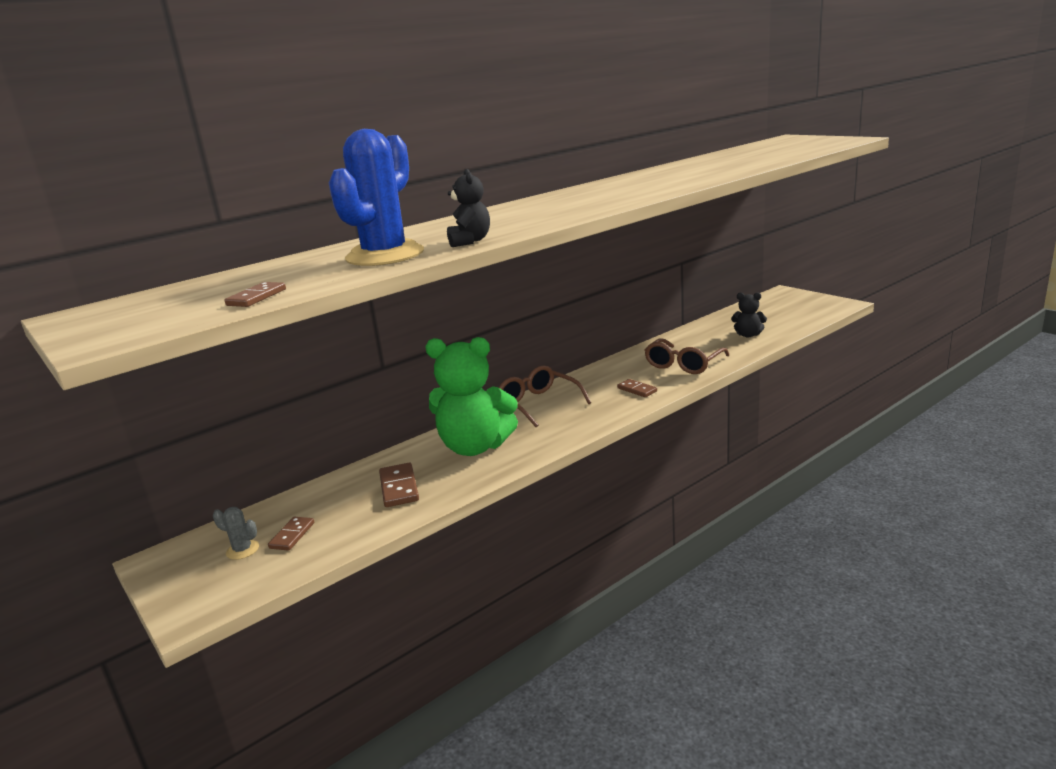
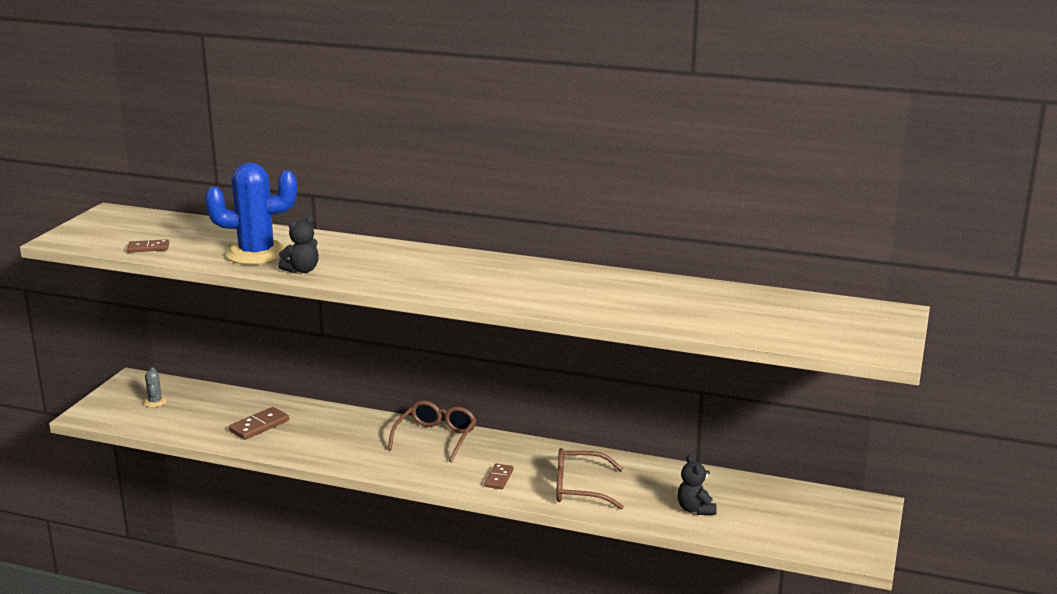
camera: 55 degrees right, 0 degrees up
(292, 535) = (179, 411): brown domino -> none
(475, 447) = (338, 435): green teddy bear -> none

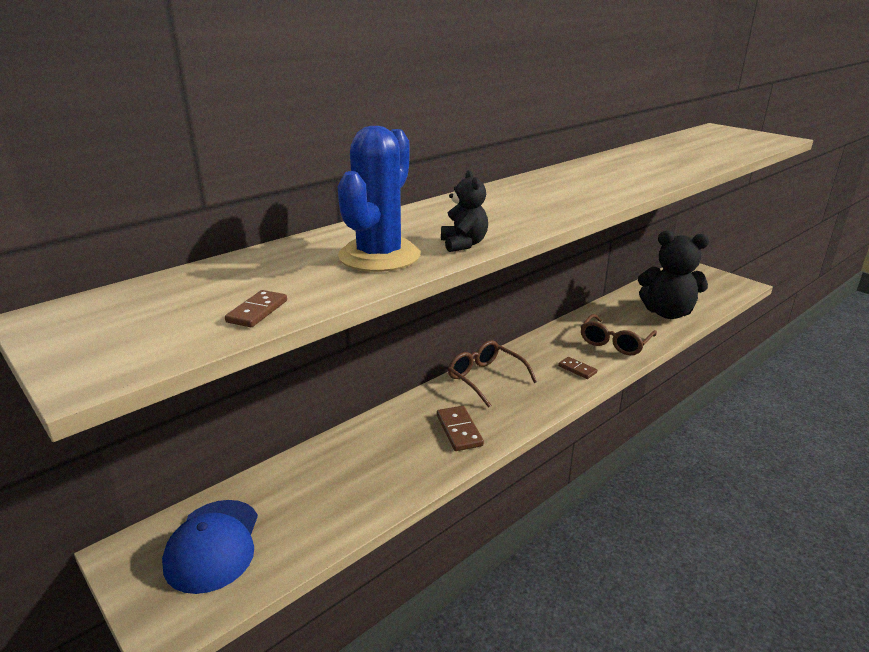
camera: 60 degrees left, 5 degrees up
(155, 402) = (213, 545): grey cactus -> blue cap
(259, 426) = (364, 473): brown domino -> brown domino (459, 430)
(695, 509) = (667, 313): black teddy bear -> black teddy bear, size x2.09

